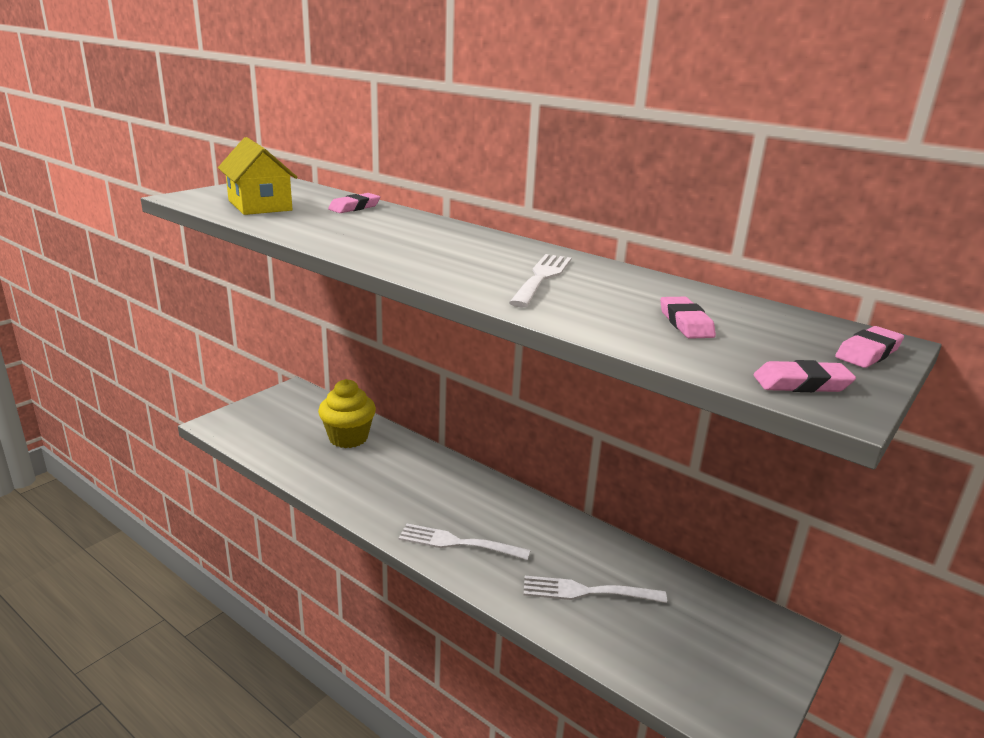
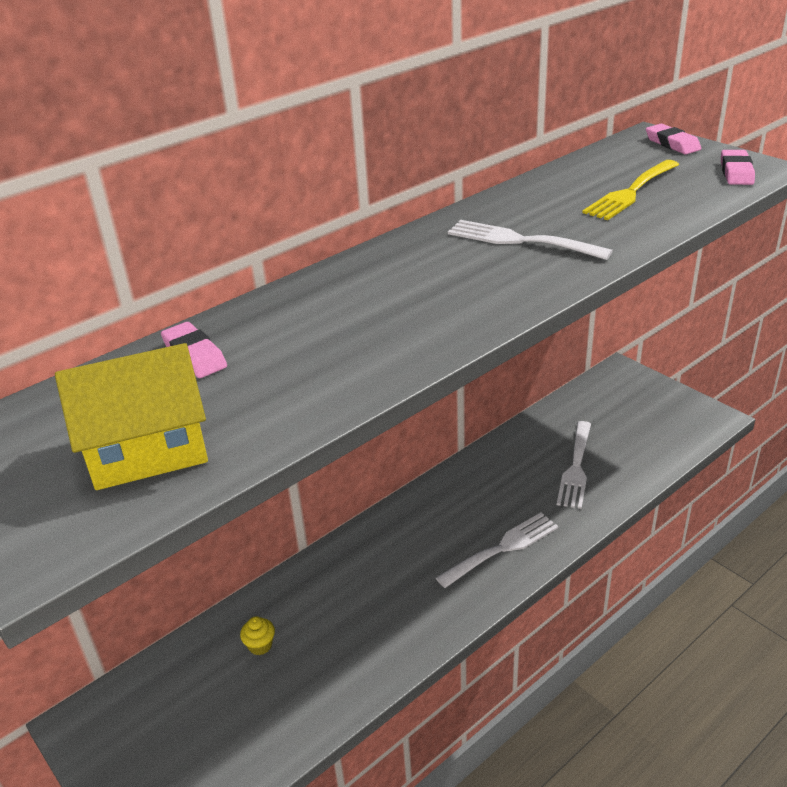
camera: 75 degrees left, 10 degrees up
(348, 438) = (260, 645): yellow cupcake -> yellow cupcake, size x0.43
(457, 543) = (502, 548): white fork -> white fork turned 150 degrees counterclockwise
(685, 323) = (631, 192): pink eraser -> yellow fork

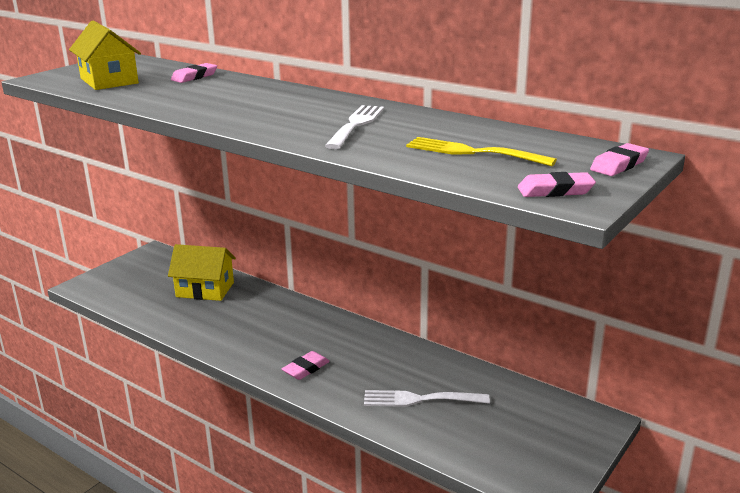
camera: 75 degrees right, 10 degrees down
(260, 645) = (205, 290): yellow cupcake -> yellow house
(502, 548) = (306, 369): white fork -> pink eraser

